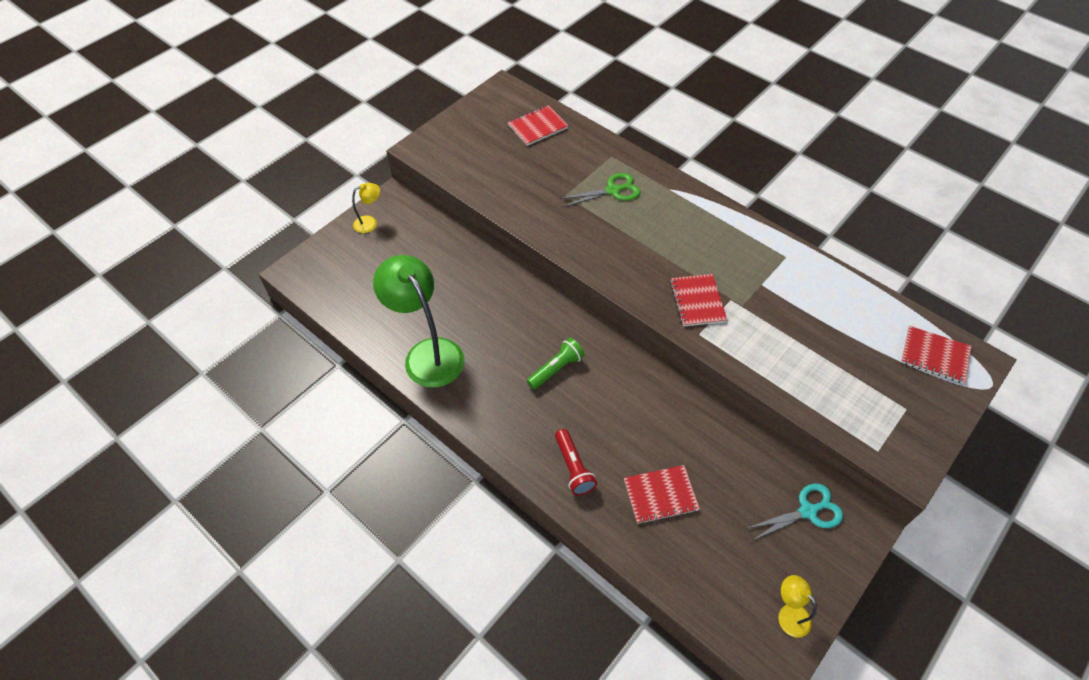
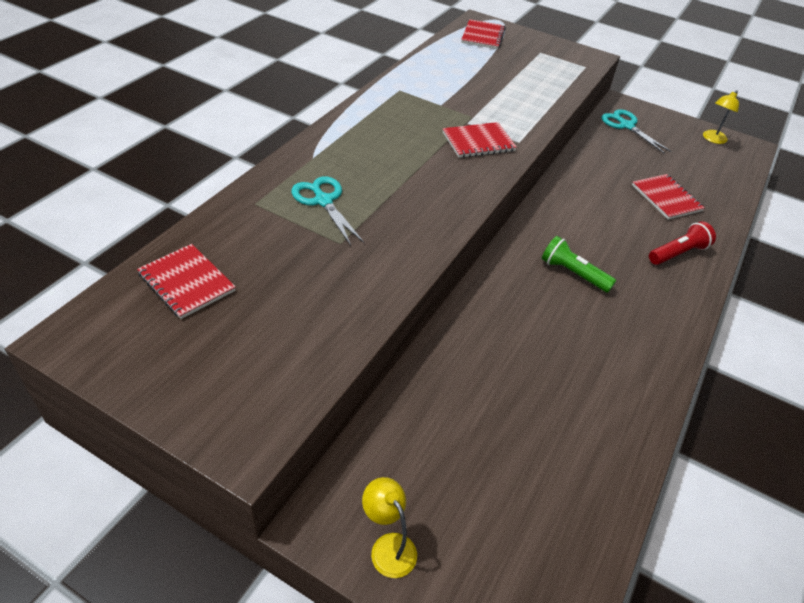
camera: 105 degrees left, 10 degrees down
(427, 353) = (613, 400): green lamp -> none
(613, 191) = (323, 201): green scissors -> turquoise scissors

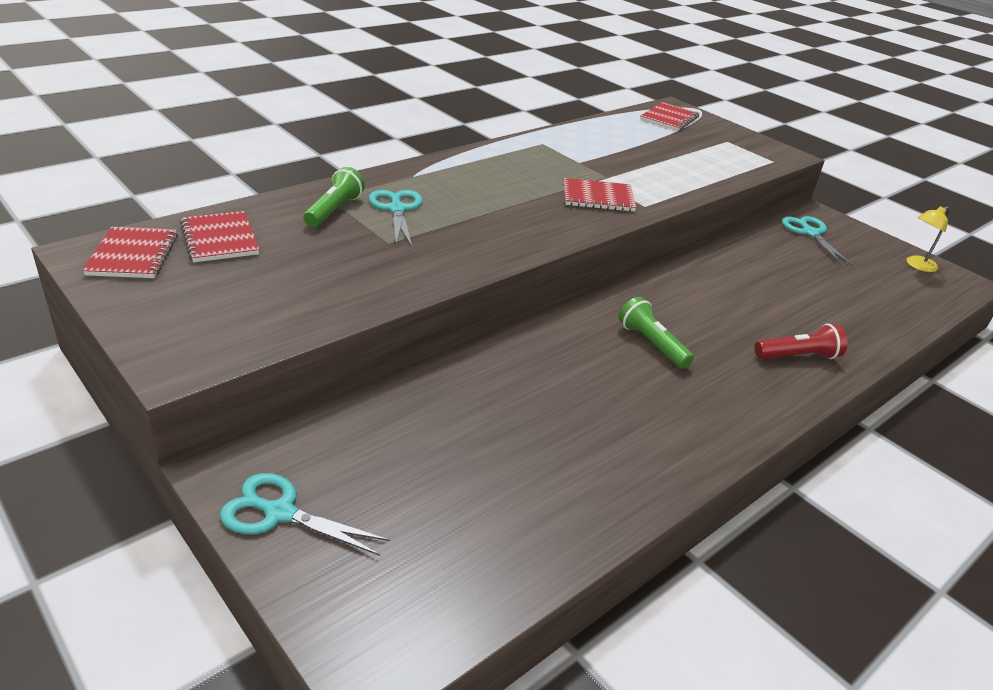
camera: 20 degrees right, 10 degrees down
(269, 217) = (334, 210): none -> green flashlight
(388, 546) = (280, 513): yellow lamp -> turquoise scissors
(666, 198) = (817, 305): red notebook -> red notebook (133, 255)

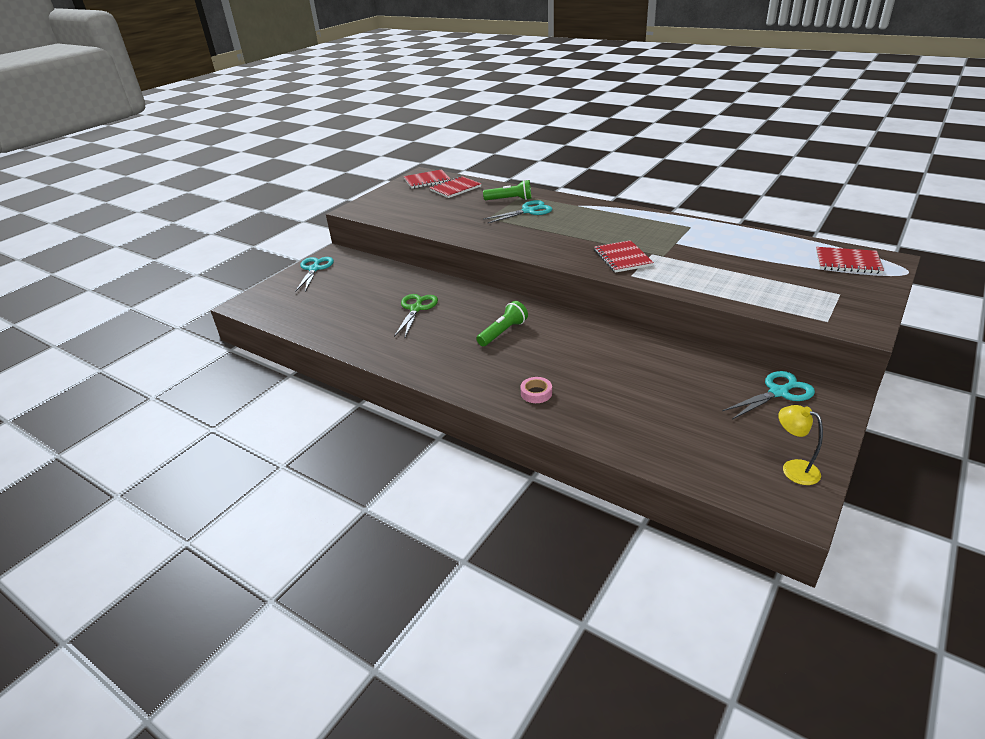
camera: 80 degrees right, 0 degrees up
(545, 405) = (416, 309): none -> green scissors
(798, 356) = (536, 393): red flashlight -> pink tape

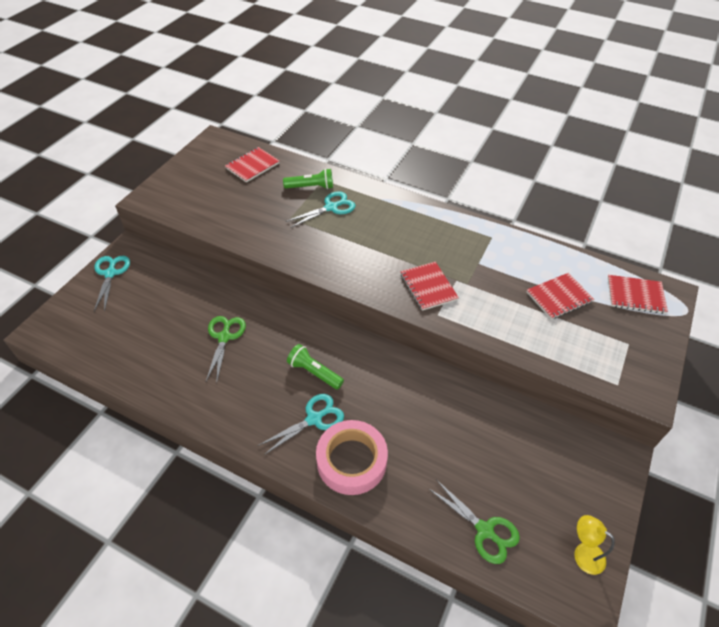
camera: 10 degrees left, 15 degrees up
(427, 180) = (221, 150): red notebook -> red notebook (559, 297)
(503, 332) = (314, 372): green flashlight -> green flashlight turned 90 degrees counterclockwise
(536, 393) = (351, 461): pink tape -> pink tape, size x2.35
(679, 447) = (485, 530): none -> green scissors
(778, 392) = (570, 453): turquoise scissors -> turquoise scissors (314, 419)

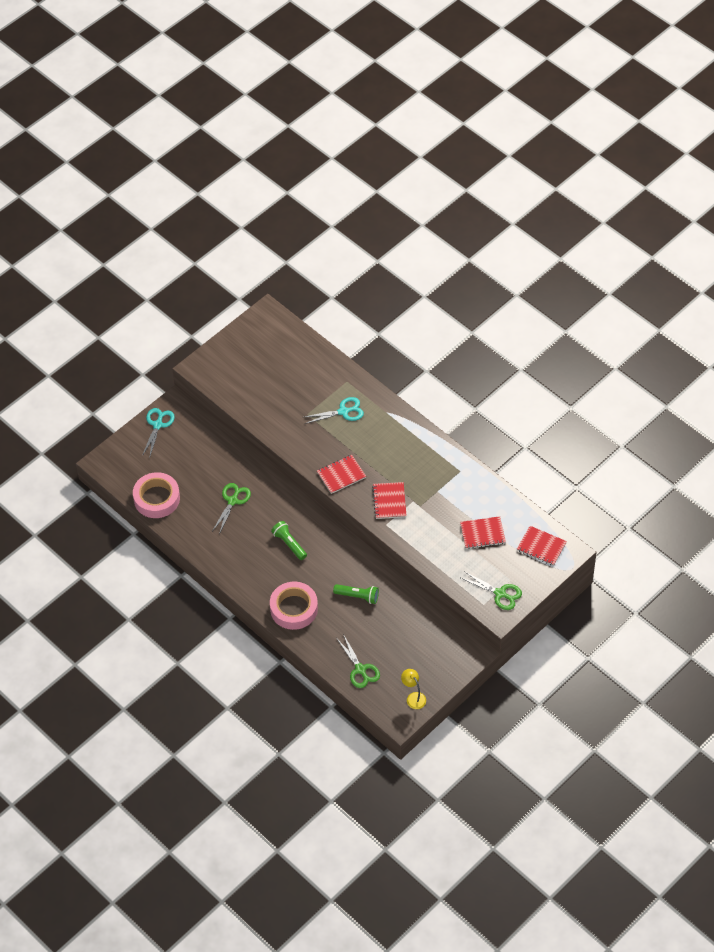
camera: 20 degrees right, 5 degrees up
(121, 358) = (156, 498): none -> pink tape
(252, 166) = (292, 352): red notebook -> red notebook (341, 475)
(311, 187) = (334, 386): green flashlight -> green flashlight (358, 596)
(314, 419) = (278, 576): turquoise scissors -> none
(628, 365) = (500, 594): none -> green scissors

